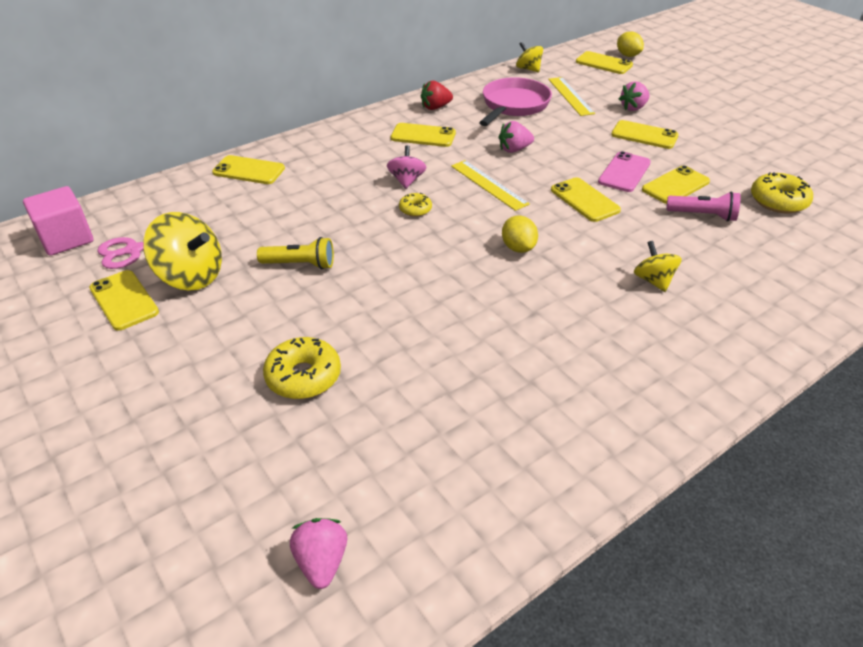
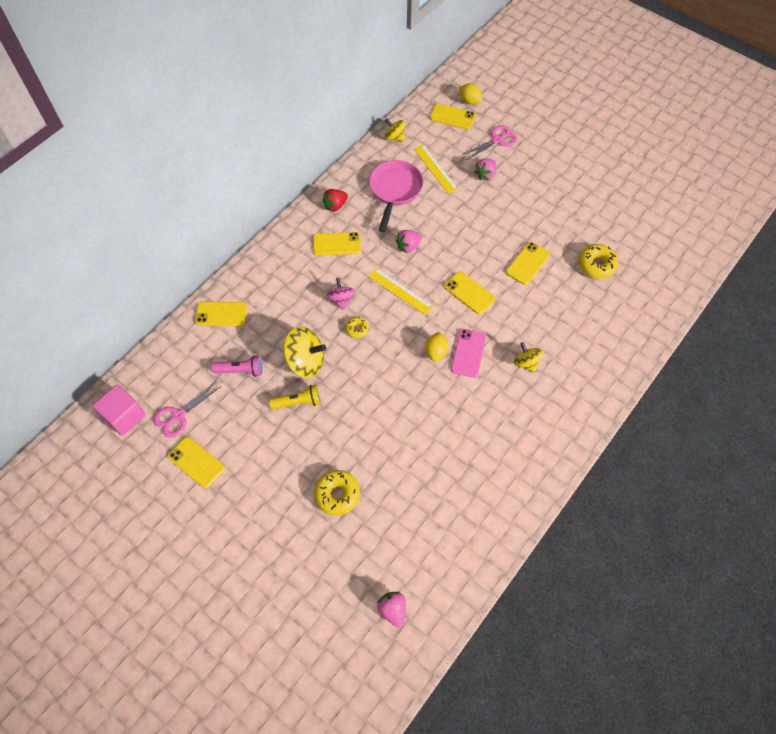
camera: 15 degrees left, 20 degrees up
(191, 276) = (230, 430): yellow spinning top -> yellow spinning top (305, 362)
(518, 248) = (436, 352): yellow lemon -> yellow lemon turned 45 degrees clockwise
(624, 172) = (491, 256): pink phone -> pink phone (468, 353)
(644, 135) = (498, 208): yellow phone -> none
(655, 85) = (497, 140): none -> pink scissors
(703, 215) = (549, 291): pink flashlight -> pink flashlight (241, 370)

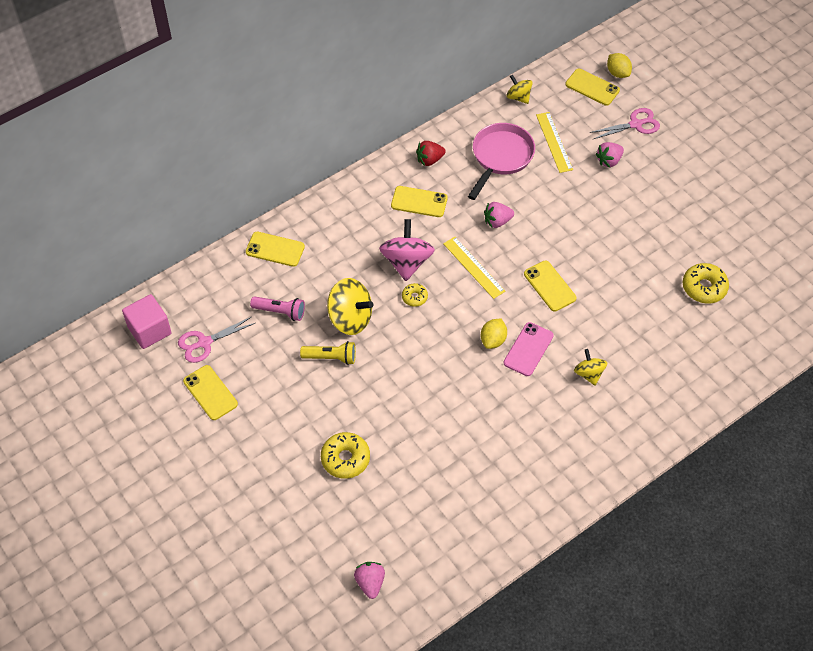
camera: 15 degrees right, 5 degrees down
(341, 299) = (406, 262): pink spinning top -> pink spinning top, size x1.71
(527, 263) = (625, 268): yellow phone -> none

